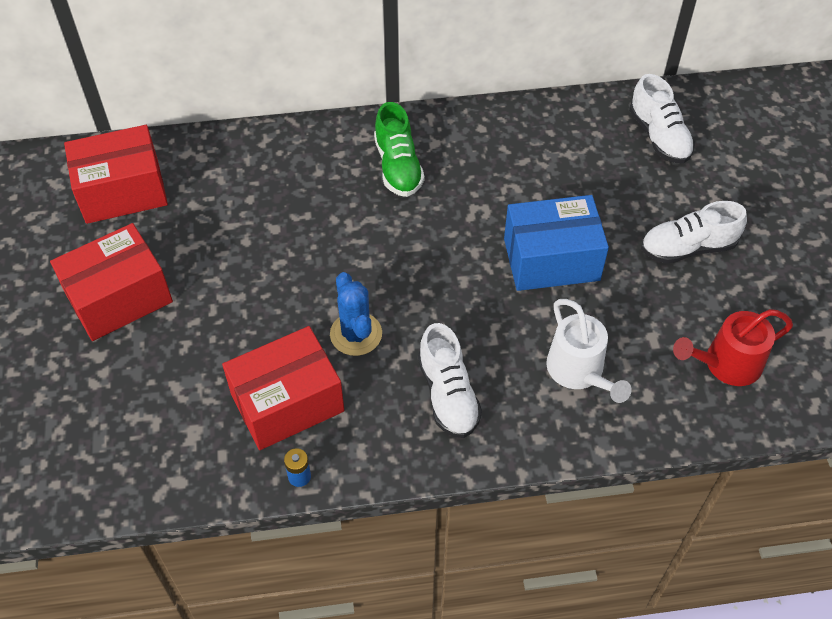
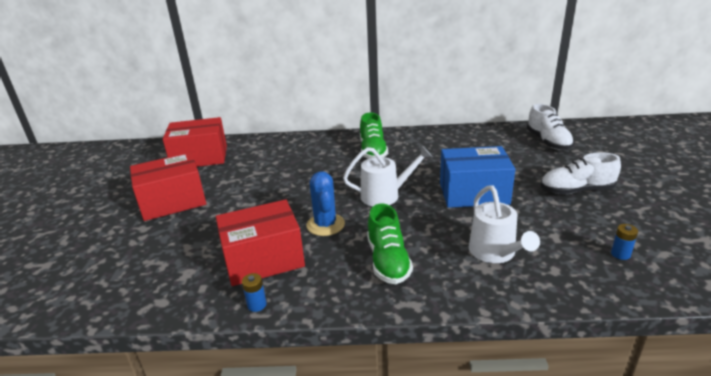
camera: 10 degrees right, 25 degrees down
(429, 269) = (385, 195): none -> white watering can
(448, 394) = (388, 261): white shoe -> green shoe
(726, 364) = (620, 254): red watering can -> blue battery

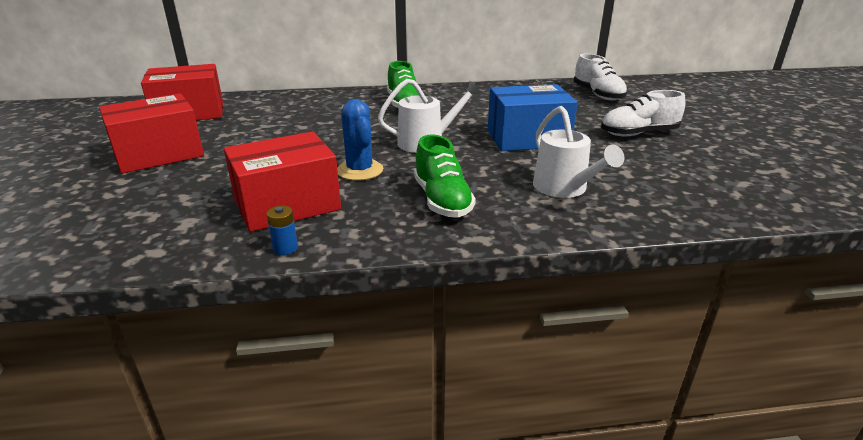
camera: 10 degrees left, 0 degrees up
(620, 254) = (699, 185): blue battery -> none

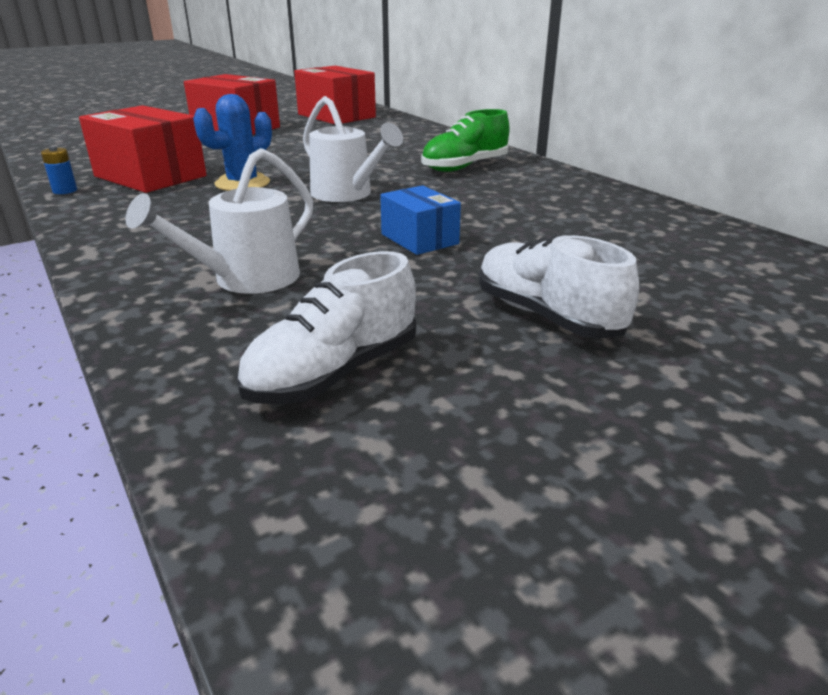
camera: 65 degrees right, 0 degrees up
(442, 200) = (181, 224): green shoe -> none
(527, 138) = (419, 239): blue box -> blue box, size x0.57
(598, 94) = (726, 264): white shoe -> white shoe (334, 373)

